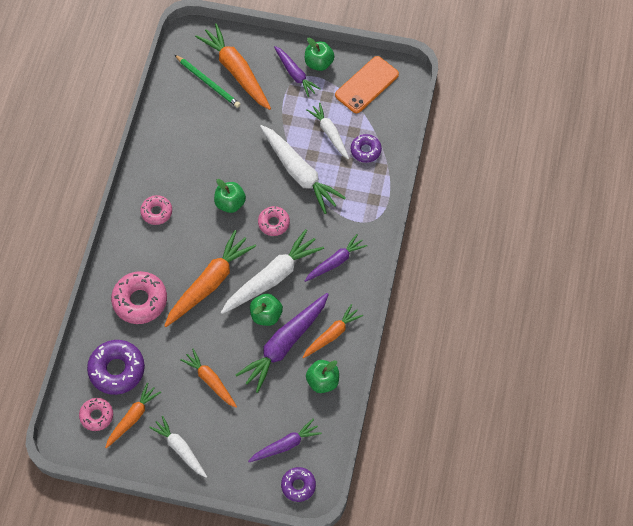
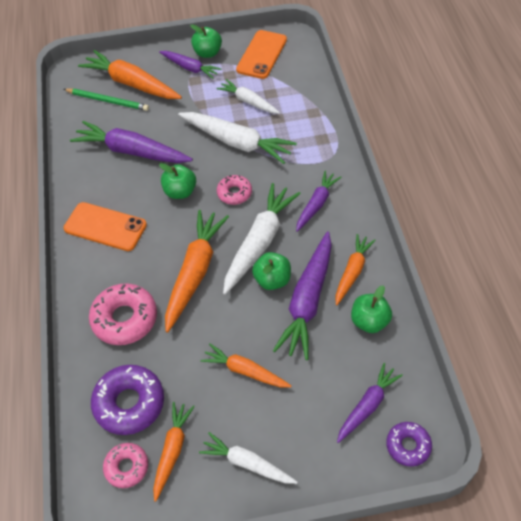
camera: 20 degrees left, 10 degrees down
(156, 212) = (105, 227): pink donut -> orange phone
(207, 146) = (132, 151): none -> purple carrot
(365, 150) = (291, 103): purple donut -> none

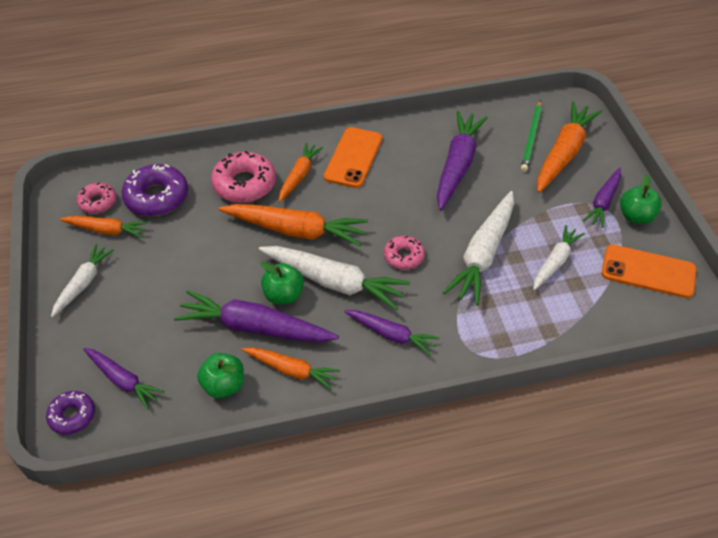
camera: 85 degrees right, 5 degrees down
(180, 192) = (403, 210): green apple -> none
(245, 371) = (177, 277): orange carrot -> orange carrot (299, 176)

